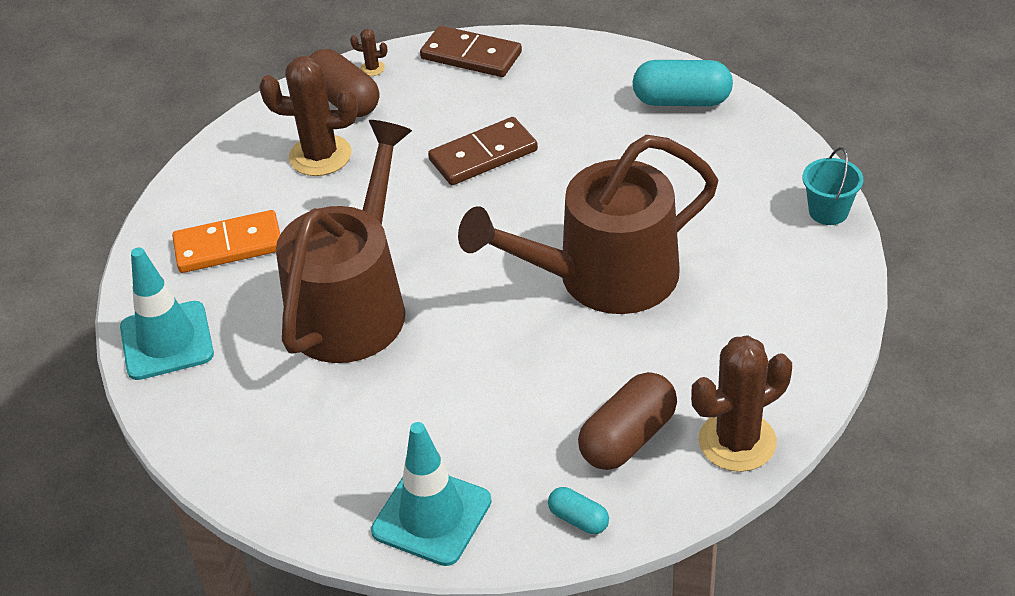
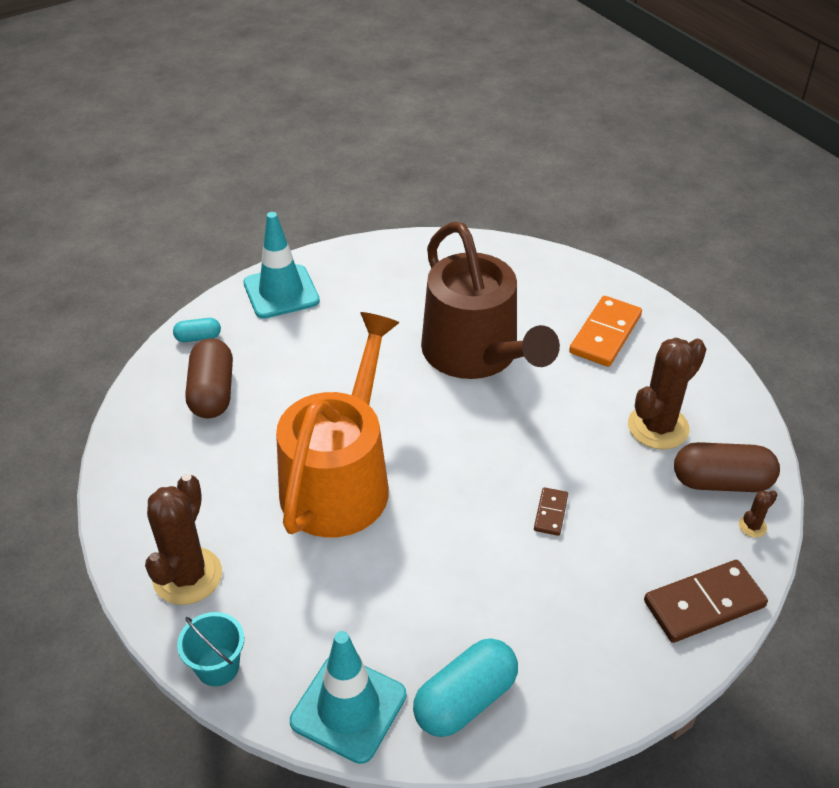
camera: 130 degrees right, 0 degrees up
(167, 341) = (545, 271): turquoise traffic cone -> turquoise traffic cone (348, 708)
(483, 155) = (550, 513): brown domino -> brown domino, size x0.51
(604, 277) = (340, 480): brown watering can -> orange watering can
(737, 442) = (139, 433): brown cactus -> brown cactus (187, 576)

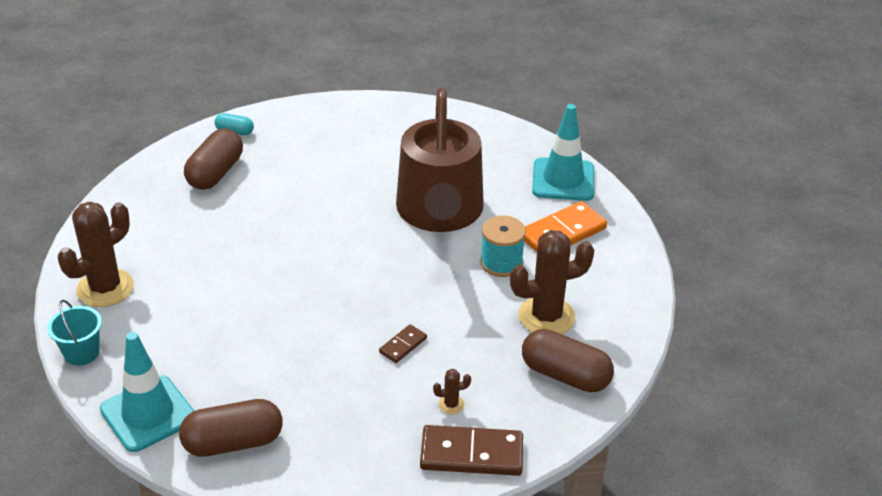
camera: 25 degrees right, 5 degrees down
(281, 292) = (322, 118): turquoise traffic cone -> turquoise traffic cone (563, 180)
(340, 480) = (261, 265): orange watering can -> none
(465, 700) = (233, 442): turquoise capsule -> brown capsule
(574, 386) = (501, 263): none -> turquoise spool
(752, 526) = (563, 416): brown cactus -> brown cactus (451, 404)

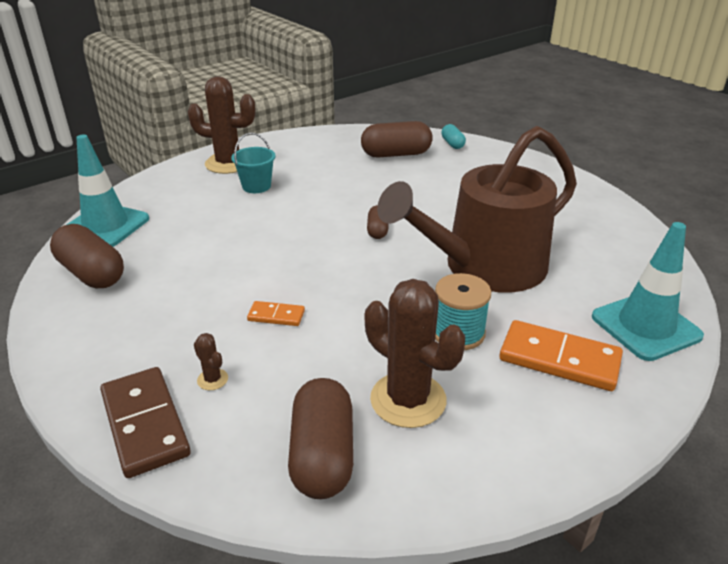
camera: 60 degrees right, 5 degrees down
(81, 353) = (155, 180): turquoise bucket -> turquoise bucket (256, 186)
(336, 243) = (377, 230): none -> brown capsule
(403, 345) = (276, 316): brown domino -> orange domino

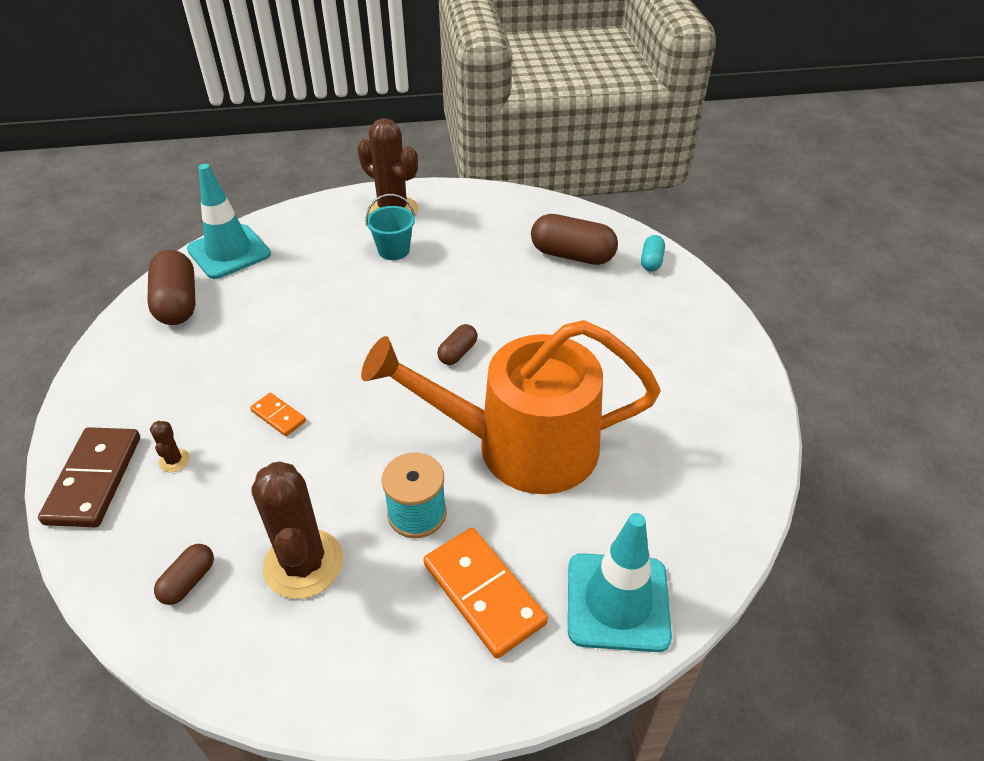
camera: 30 degrees right, 10 degrees up
(322, 455) = (188, 581): brown capsule -> brown capsule, size x0.53
(485, 267) = (522, 446): brown watering can -> orange watering can

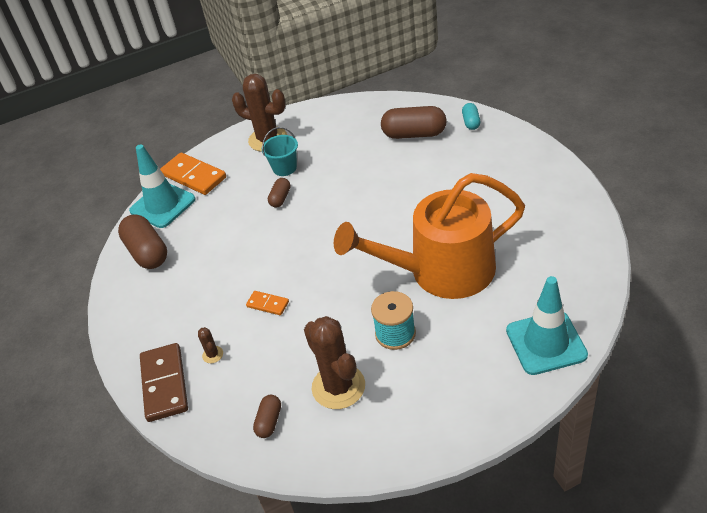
camera: 10 degrees left, 0 degrees up
(458, 353) = (368, 225): brown capsule -> brown capsule (280, 198)
(483, 593) = (462, 365): orange domino -> orange domino (193, 176)

